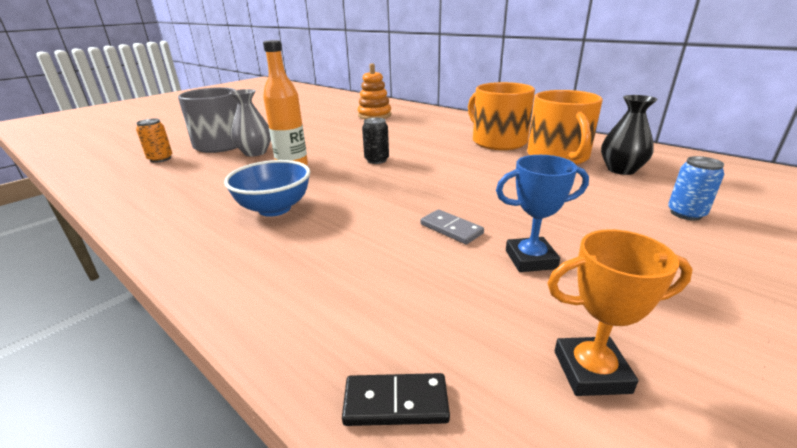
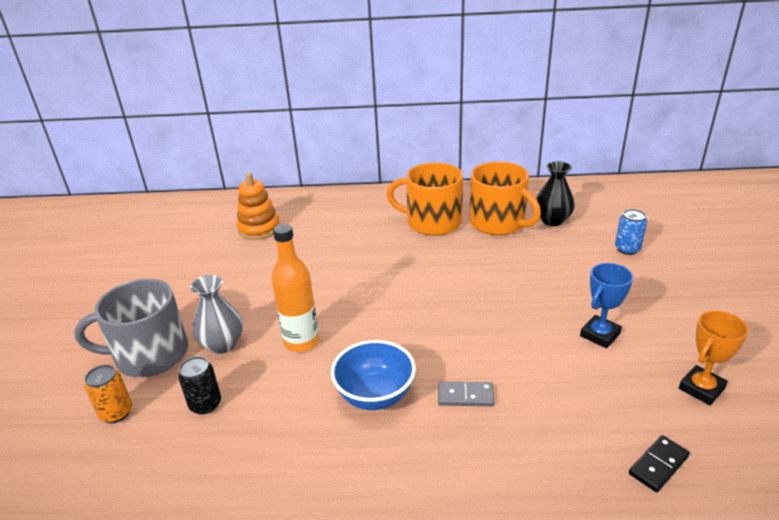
camera: 40 degrees left, 5 degrees up
(376, 160) = (367, 294): black can -> black can (205, 404)
(451, 229) = (528, 337): grey domino -> grey domino (465, 396)

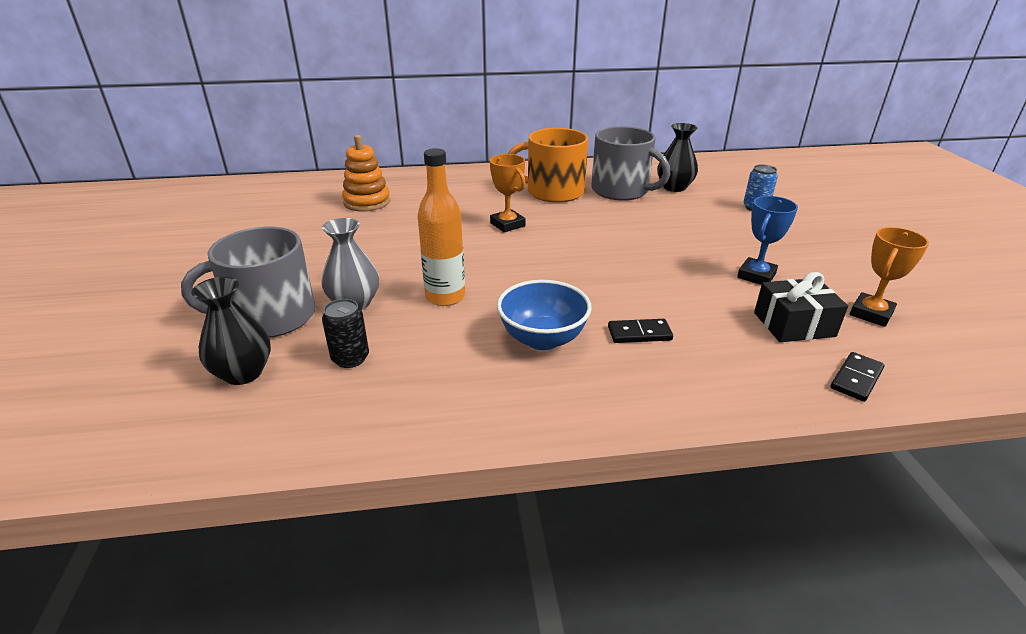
camera: 10 degrees left, 0 degrees up
(116, 413) = (243, 373): orange can -> black vase
(379, 260) = (507, 224): none -> orange trophy
(465, 396) = (639, 333): grey domino -> black domino
(498, 223) = (621, 190): orange mug -> grey mug
(618, 396) = (793, 324): none -> black gift

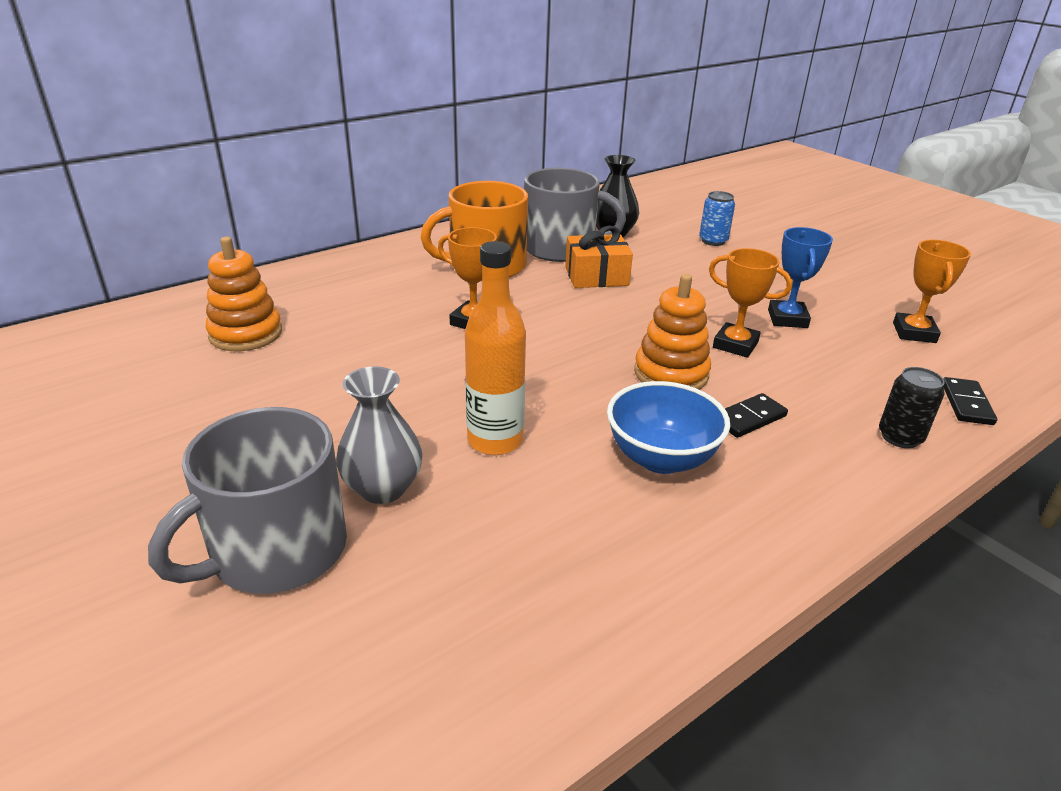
camera: 30 degrees left, 0 degrees up
(243, 373) = (324, 652): black vase -> none
(350, 358) = (459, 569): black can -> black can (900, 437)
(612, 289) = (671, 374): none -> orange stacking toy
(627, 214) = (596, 276): none -> orange gift
(687, 283) = (735, 345): none -> orange trophy
(793, 324) = (868, 363): black gift -> none

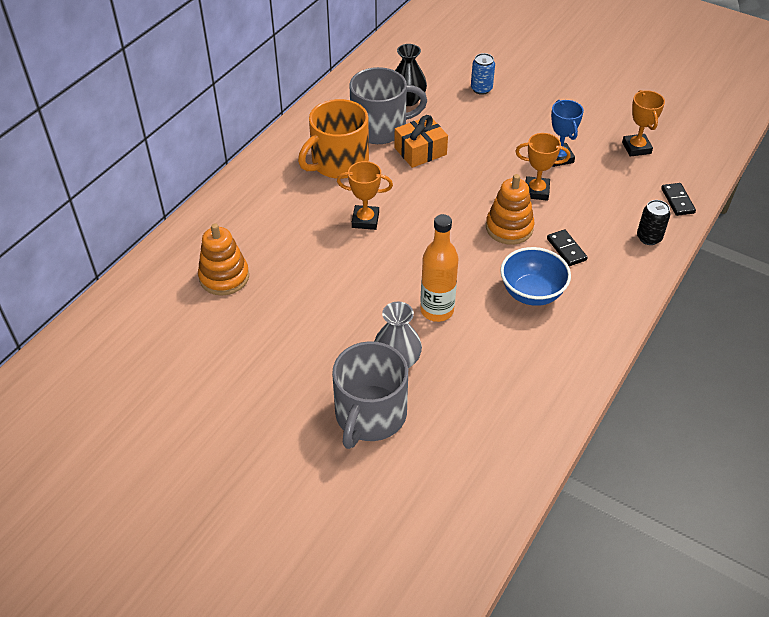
camera: 20 degrees left, 15 degrees up
(749, 418) = (566, 249): black domino -> black domino turned 60 degrees counterclockwise

